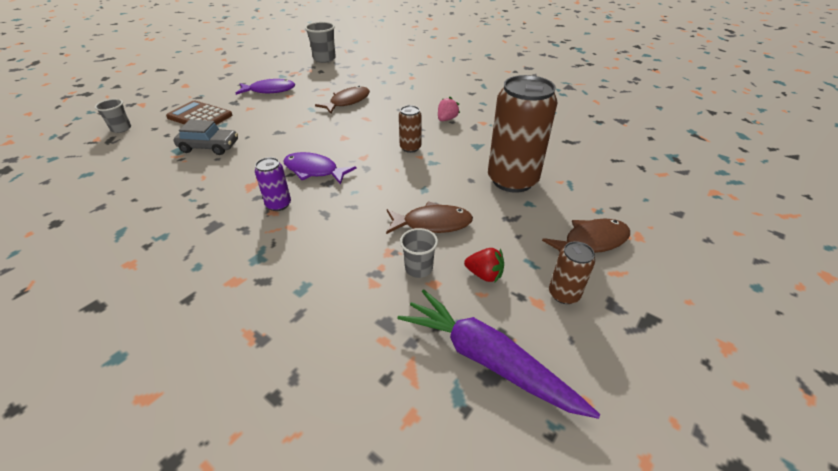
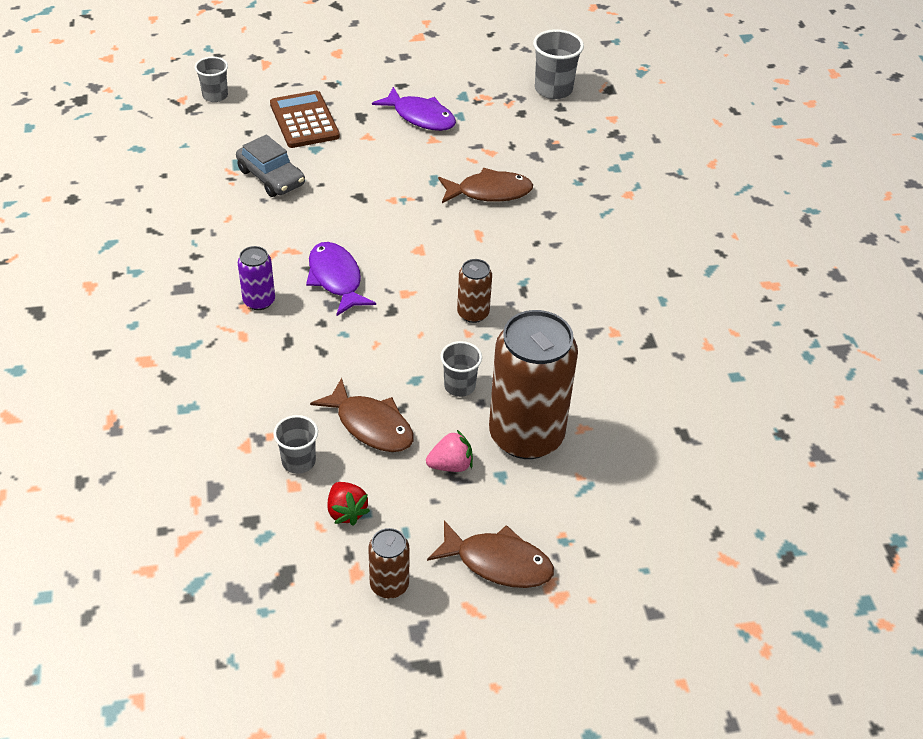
camera: 40 degrees right, 5 degrees up
(446, 119) = (575, 297): pink strawberry -> pink strawberry (450, 465)
(450, 179) = (459, 386): none -> grey cup
(487, 360) = (249, 579): purple carrot -> none

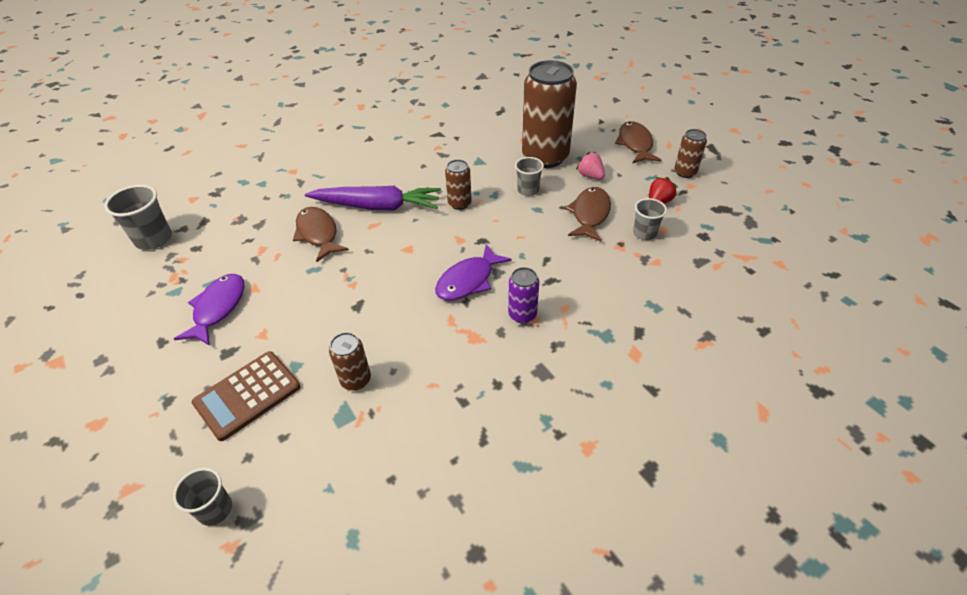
camera: 110 degrees left, 0 degrees up
(271, 177) = (356, 380): grey car -> brown can
(511, 245) = (377, 206): none -> purple carrot

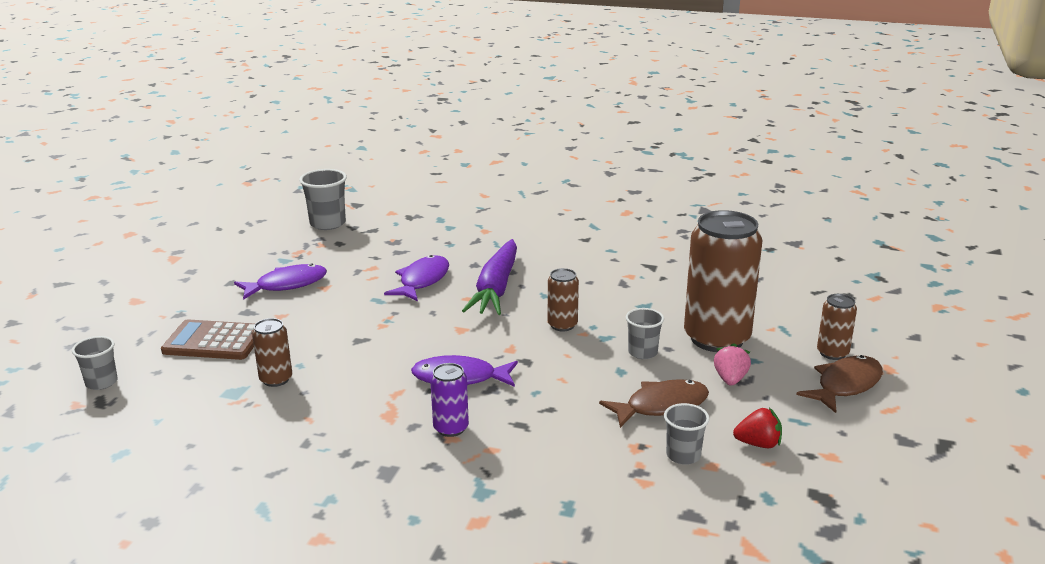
camera: 50 degrees right, 20 degrees down
(318, 234) = (422, 281): brown fish -> purple fish
(377, 206) = (496, 288): purple carrot -> purple carrot turned 45 degrees clockwise
(685, 172) = (851, 442): brown can -> brown can (832, 353)

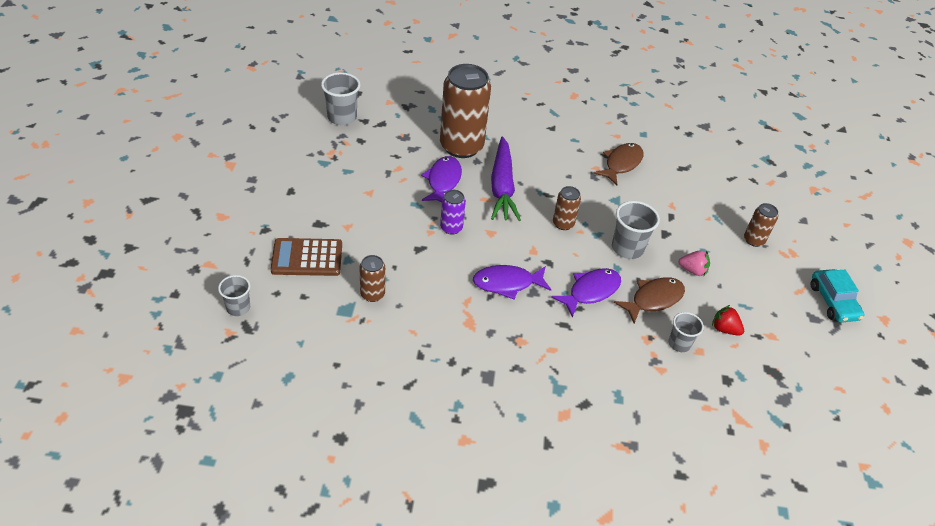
camera: 15 degrees left, 20 degrees up
(287, 285) = (338, 191): purple fish -> purple fish (591, 291)
(451, 428) = (517, 332): purple can -> purple can (451, 228)
(642, 352) = (627, 248): grey cup -> grey cup, size x1.55
(717, 338) = (674, 230): brown can -> brown can (461, 146)
(730, 379) = (692, 270): pink strawberry -> pink strawberry turned 105 degrees clockwise
(758, 444) = (724, 329): red strawberry -> red strawberry turned 135 degrees counterclockwise
(845, 385) = (768, 270): brown fish -> brown fish (621, 164)
(941, 424) = (833, 302): none -> turquoise car

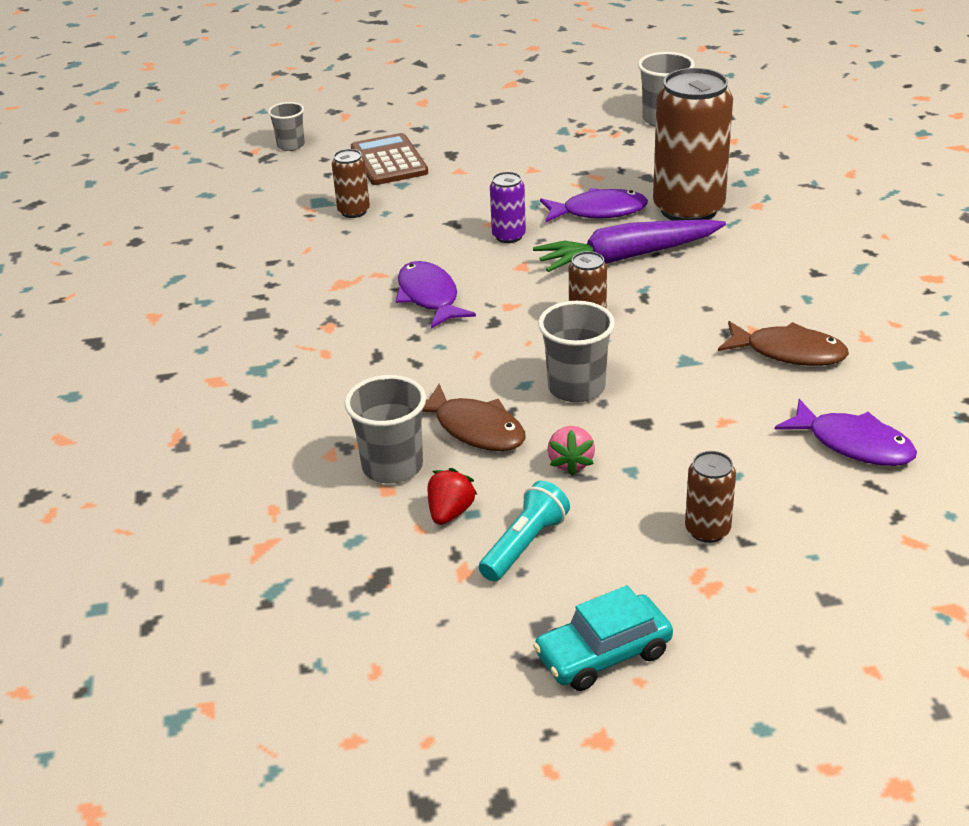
camera: 80 degrees right, 10 degrees down
(591, 291) = (456, 367): purple fish -> purple fish (853, 444)
(679, 343) = (392, 467): grey cup -> grey cup, size x1.55
(754, 307) = (524, 545): none -> turquoise flashlight

